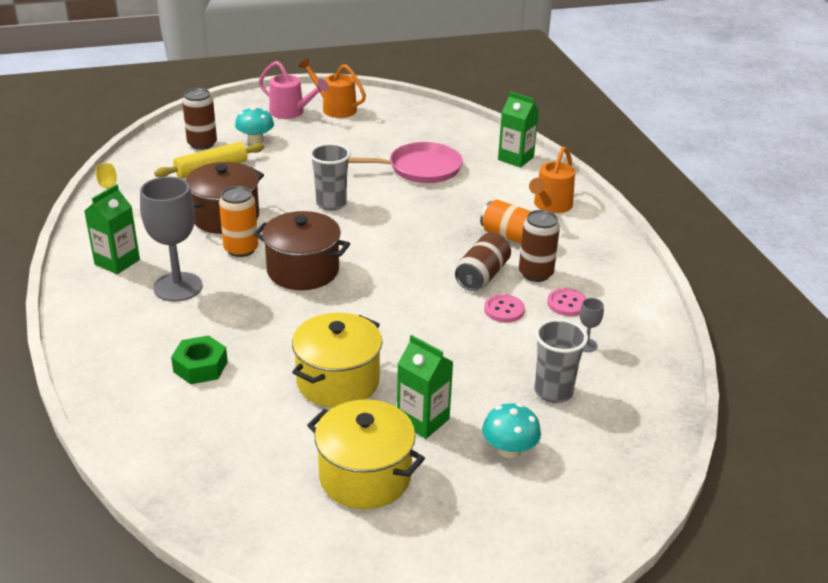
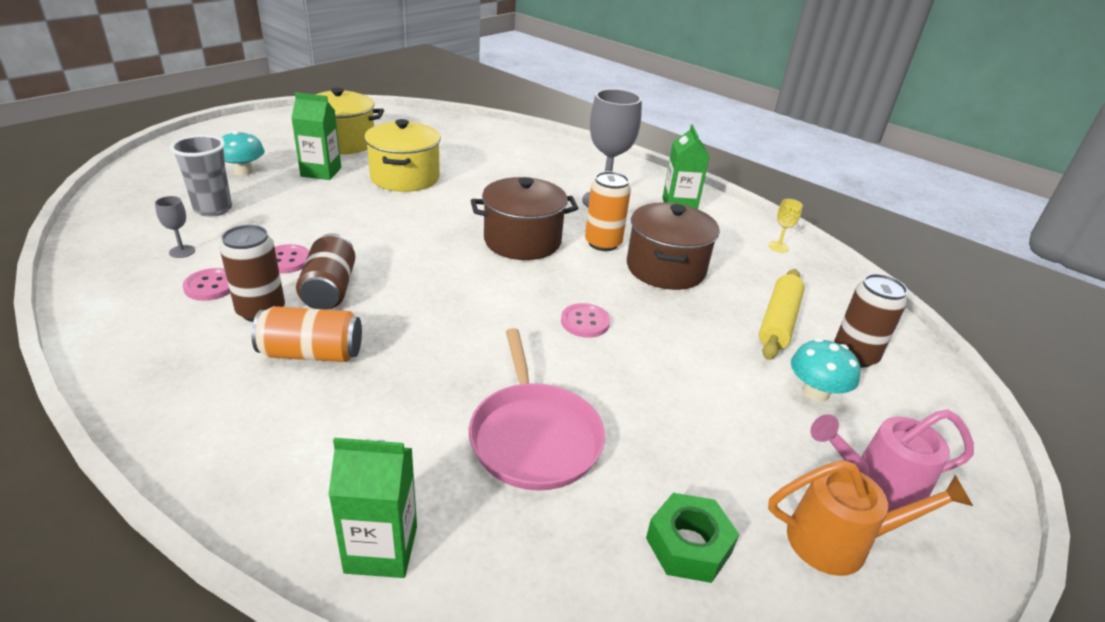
camera: 145 degrees right, 0 degrees up
(200, 367) = (512, 164): green nut -> green nut (688, 545)
(331, 204) = (585, 322): grey cup -> pink button
(420, 168) = (534, 436): pink pan -> pink pan turned 60 degrees counterclockwise
(550, 206) = (268, 437): orange watering can -> none

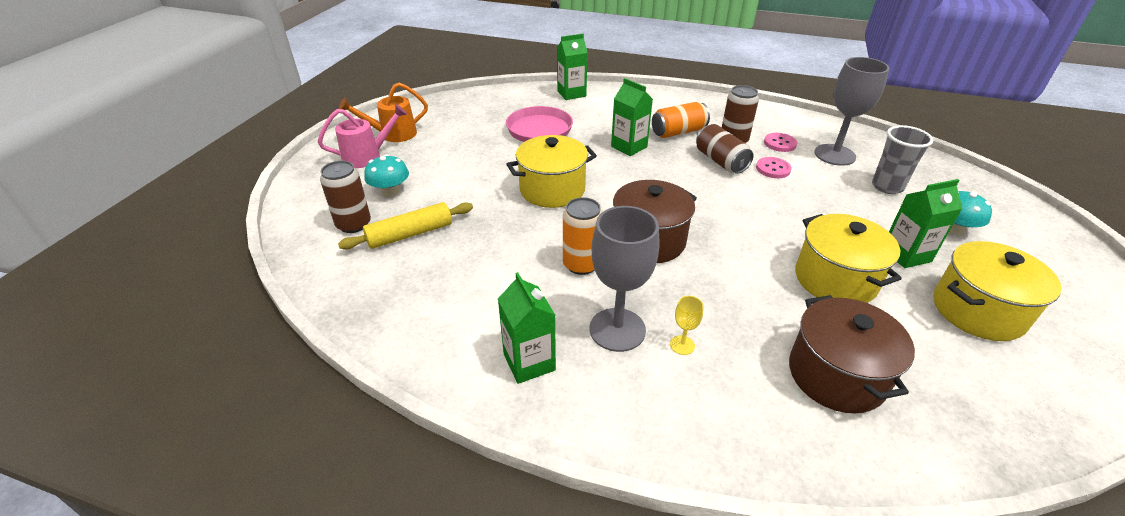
camera: 160 degrees right, 5 degrees up
(182, 251) = (834, 155): grey goblet -> grey goblet, size x2.35
(420, 353) = (629, 147): none -> green carton
(585, 322) = (552, 190): pink button -> yellow pot
(665, 268) = (513, 255): brown pot -> brown pot (836, 375)
(688, 545) = (459, 119): green nut -> none
(778, 247) = (401, 329): yellow goblet -> yellow goblet (682, 345)
(778, 322) = (410, 234): yellow rolling pin -> yellow rolling pin turned 60 degrees clockwise

